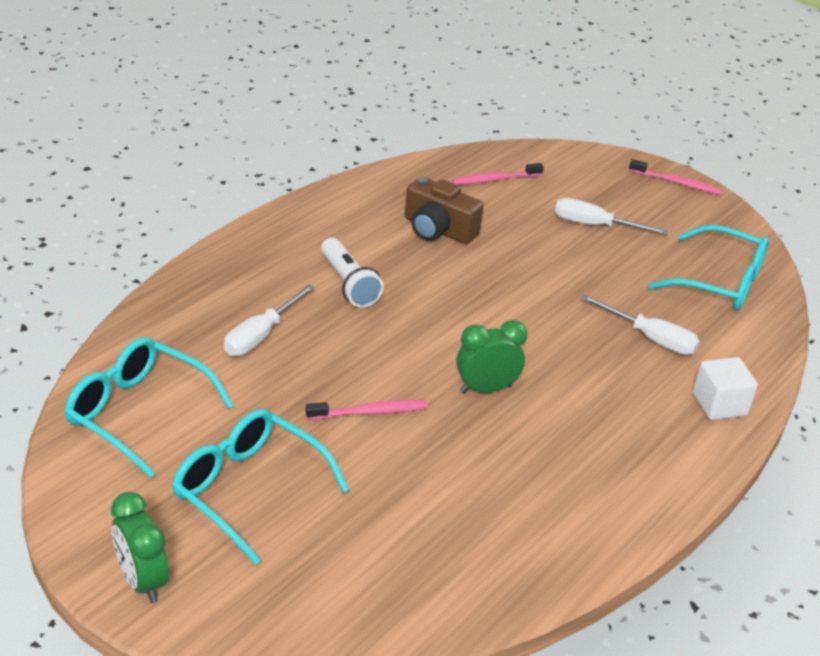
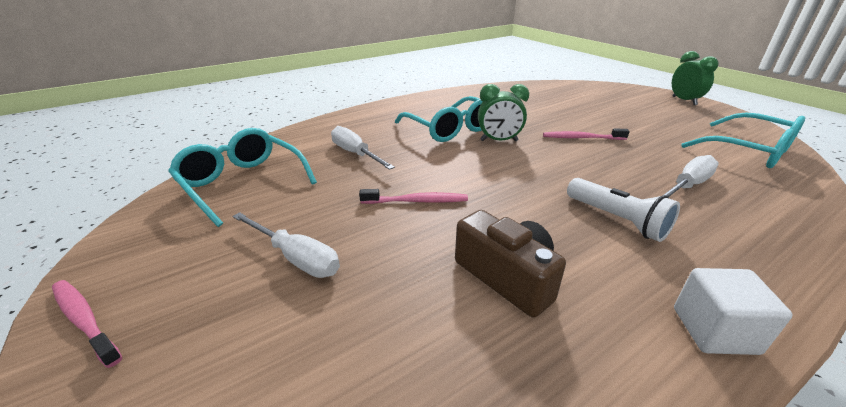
camera: 160 degrees left, 5 degrees down
(249, 490) = (647, 118): turquoise glasses -> turquoise glasses (450, 129)
(349, 284) = (617, 220): white flashlight -> white flashlight turned 150 degrees clockwise
(495, 179) = (378, 374): pink toothbrush -> pink toothbrush (416, 201)
(719, 404) = (350, 122): white cube -> white cube (714, 330)

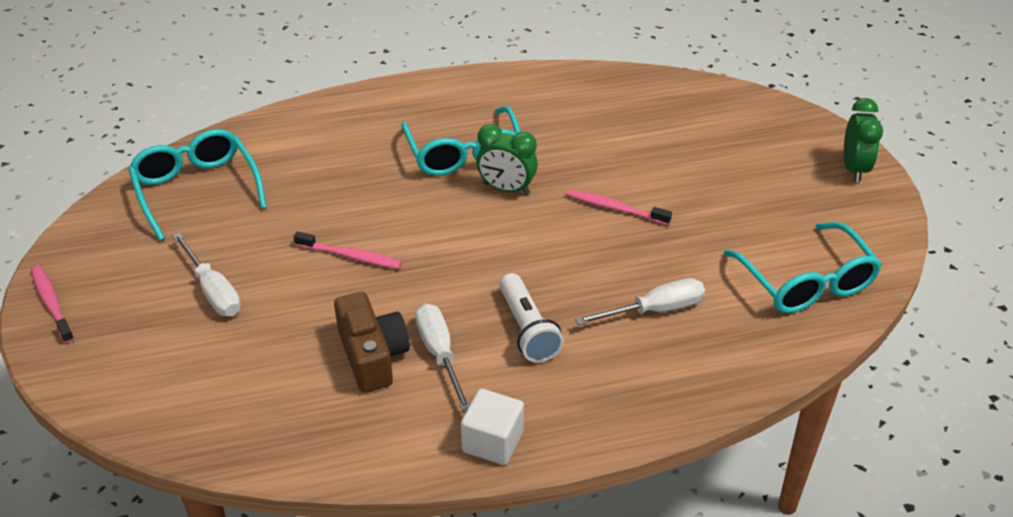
camera: 20 degrees right, 10 degrees up
(355, 154) = (328, 172): white screwdriver -> white screwdriver (440, 354)

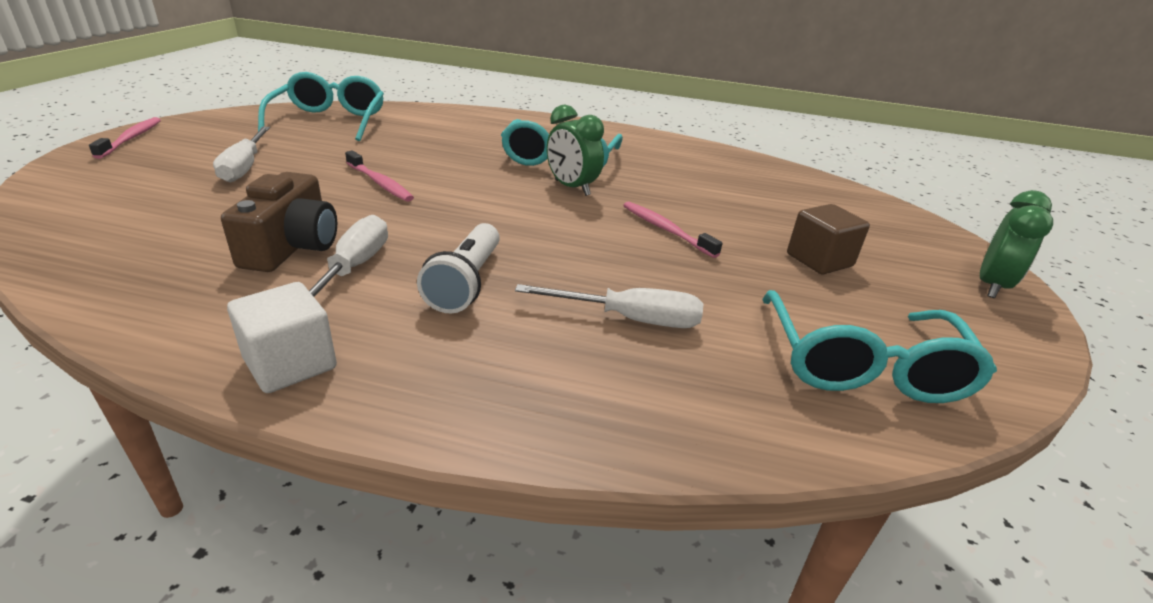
camera: 25 degrees right, 10 degrees down
(737, 193) = (819, 260): none -> brown cube

